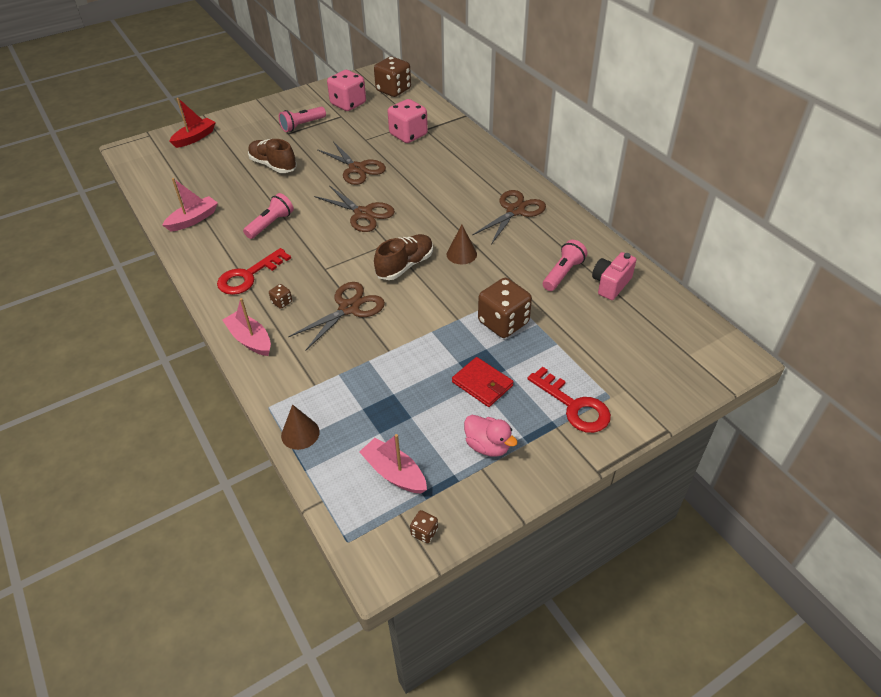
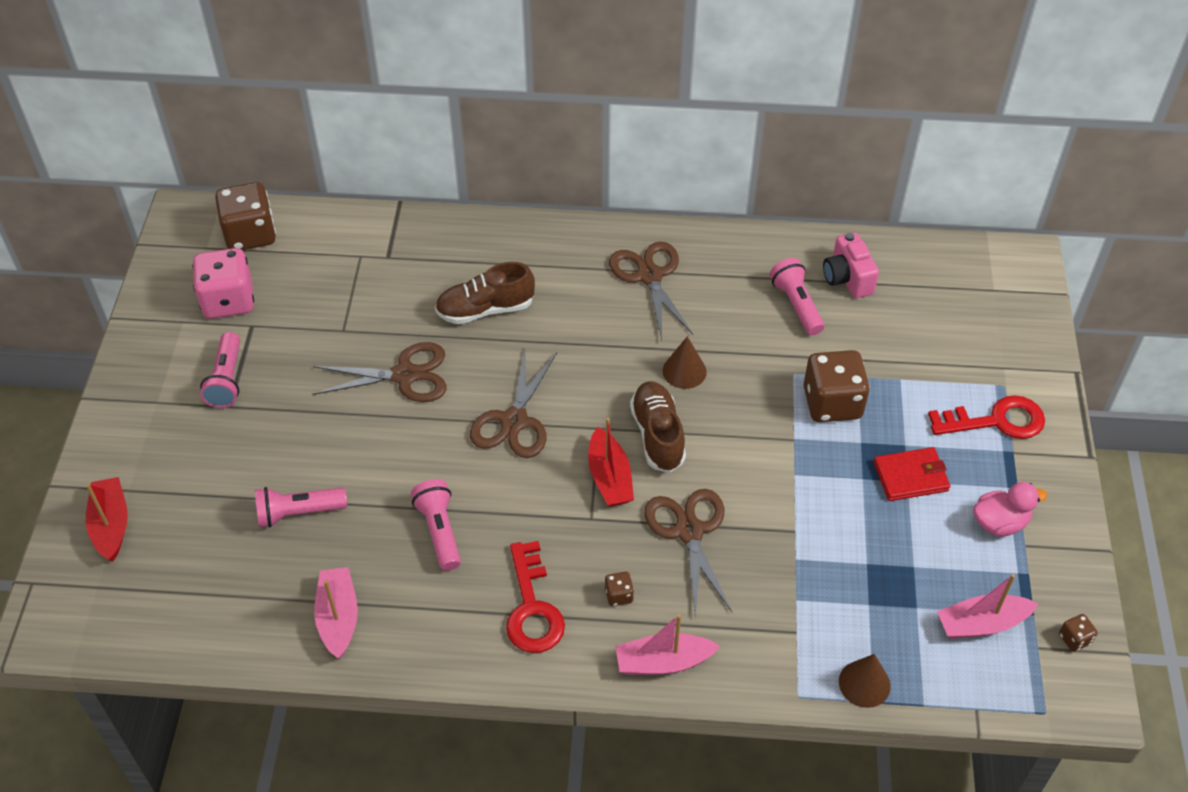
camera: 55 degrees left, 5 degrees up
(244, 180) = (299, 513): none -> pink flashlight
(273, 165) = (297, 463): brown shoe -> brown shoe (485, 309)
(358, 262) = (609, 477): none -> red boat
(363, 214) = (514, 421): brown scissors -> brown scissors turned 120 degrees clockwise
(408, 135) = (382, 281): pink dice -> none

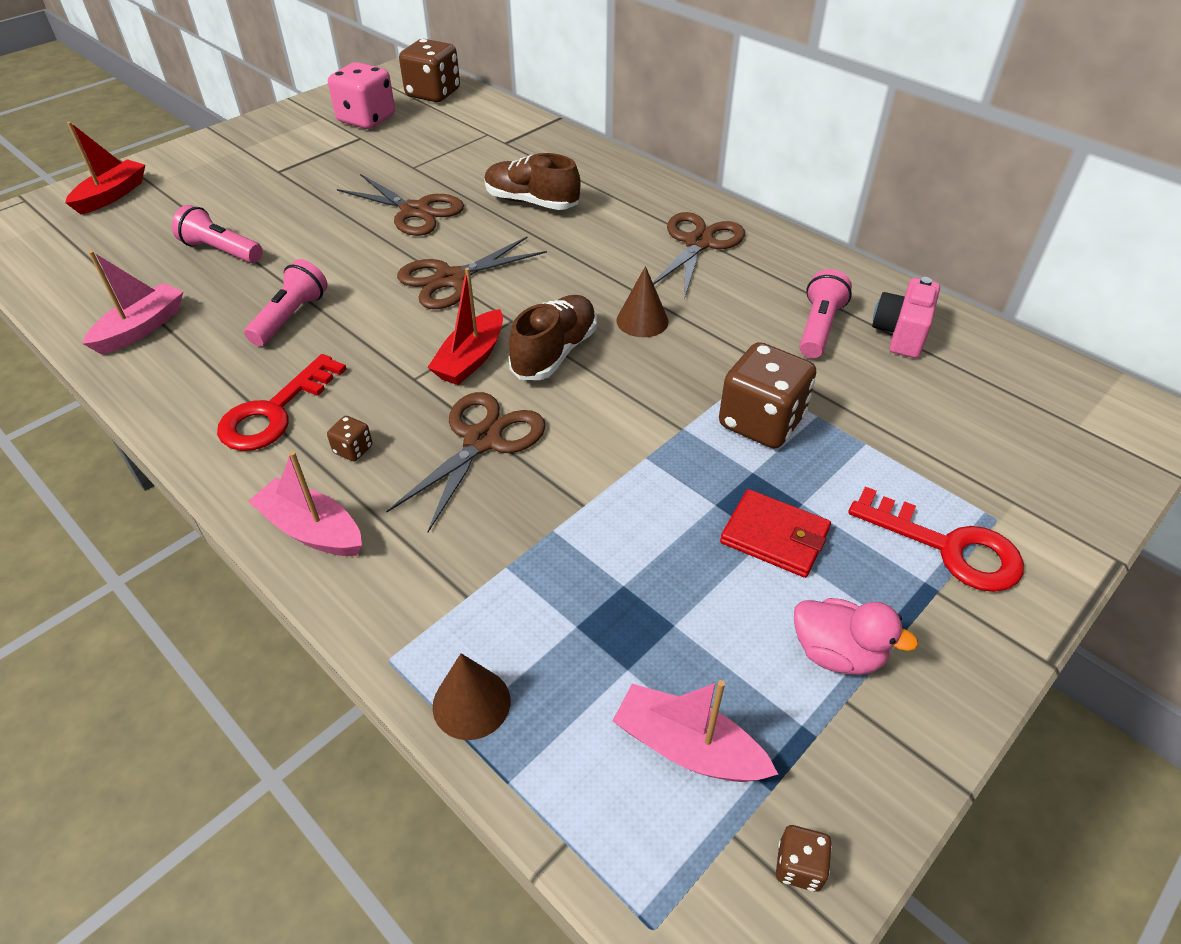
camera: 40 degrees right, 5 degrees down
(227, 380) = (299, 157): pink flashlight -> none

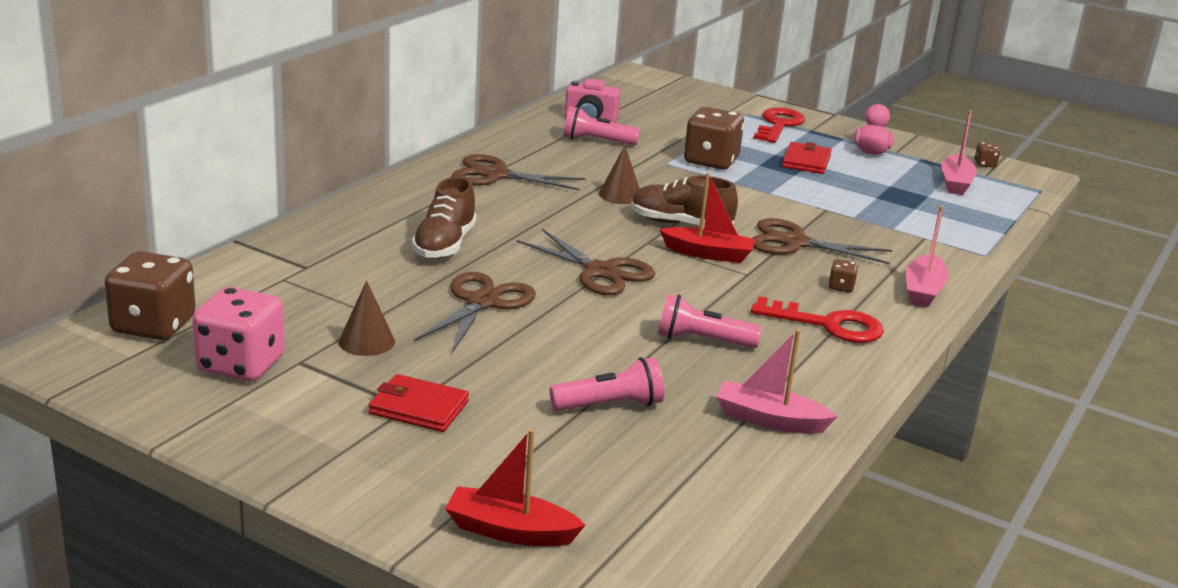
camera: 105 degrees left, 20 degrees down
(221, 251) = (610, 405): pink flashlight -> pink flashlight turned 120 degrees counterclockwise
(273, 175) = (418, 408): none -> red wallet
(471, 703) = (986, 231): brown cone -> brown cone (366, 341)

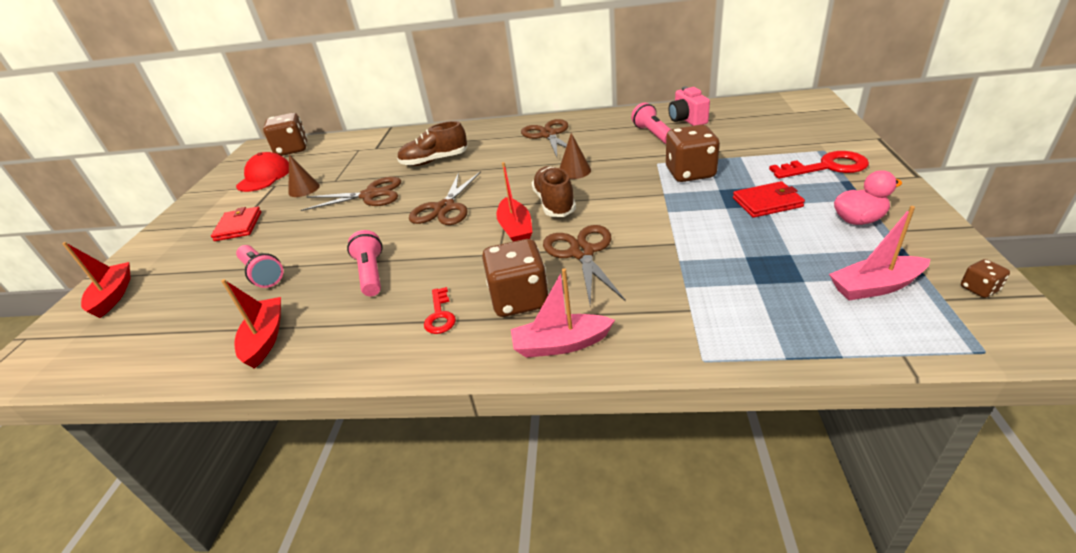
camera: 70 degrees right, 10 degrees up
(241, 365) = (265, 177): pink dice -> red cap
(770, 420) = (265, 338): pink boat -> red boat
(828, 325) = (440, 315): red key -> red key, size x0.59
(841, 287) = (519, 299): brown dice -> brown dice, size x2.33

